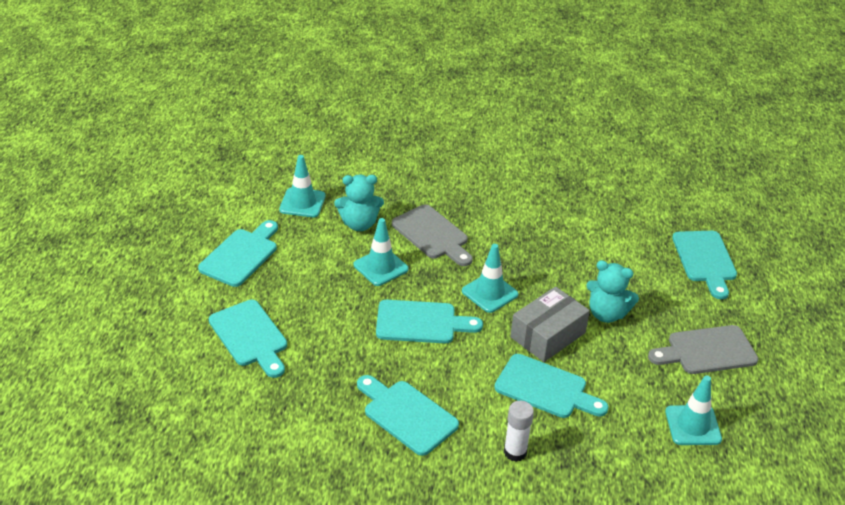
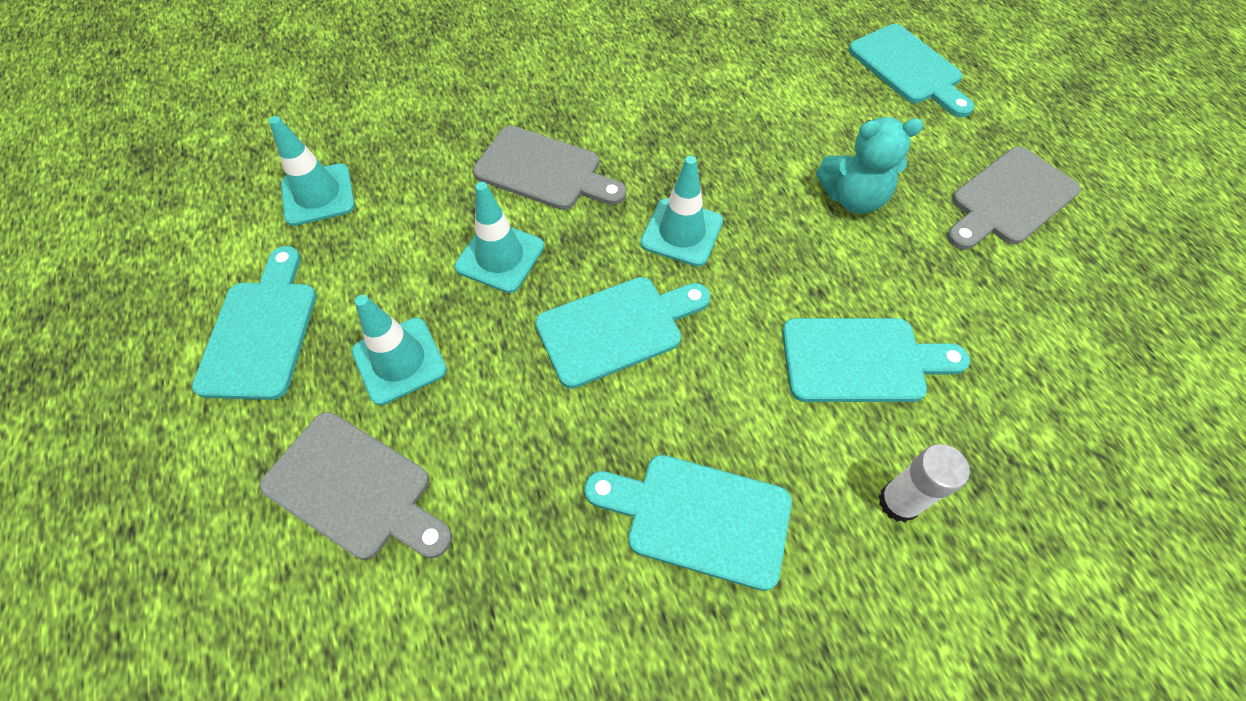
camera: 25 degrees left, 20 degrees up
(250, 336) = (355, 488): turquoise cutting board -> grey cutting board
(359, 224) = (426, 196): turquoise teddy bear -> none
(548, 335) = (803, 267): grey box -> none
(693, 425) = (1082, 326): turquoise traffic cone -> turquoise traffic cone (399, 361)

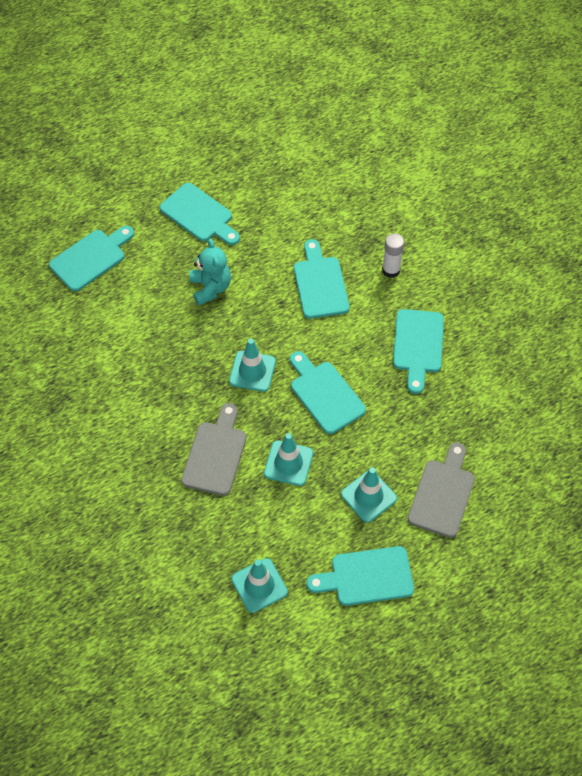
camera: 100 degrees left, 0 degrees up
(1009, 199) = (199, 215): grey cutting board -> turquoise cutting board

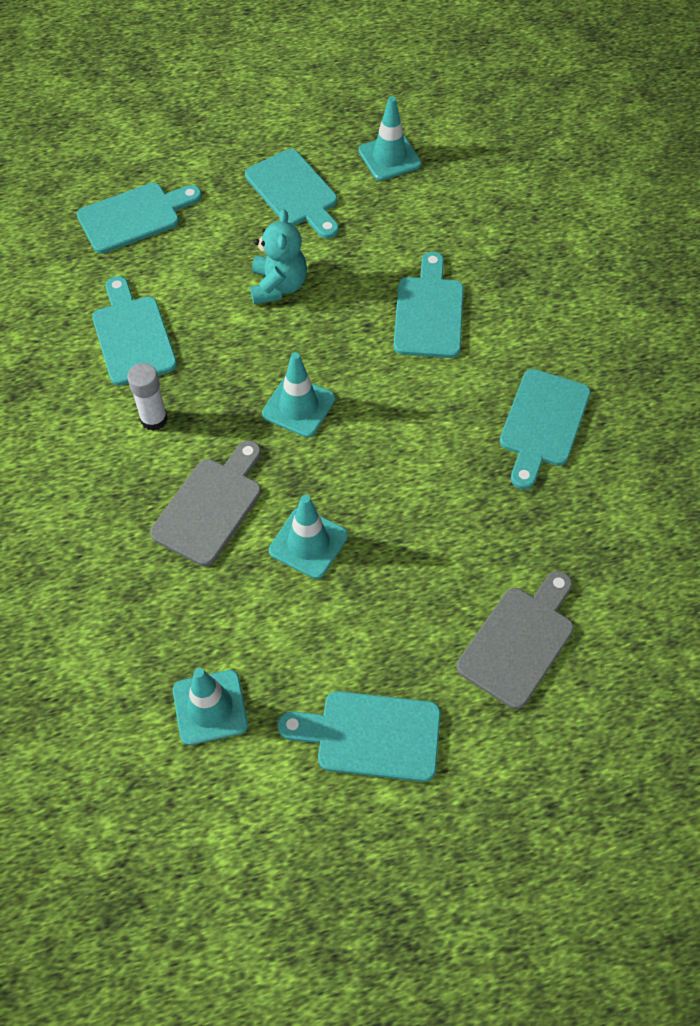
camera: 15 degrees right, 0 degrees up
(325, 394) = (390, 460): turquoise cutting board -> turquoise cutting board (132, 336)
(368, 496) = (409, 618): turquoise traffic cone -> turquoise traffic cone (389, 157)
(391, 270) = (533, 315): white glue stick -> white glue stick (154, 419)

